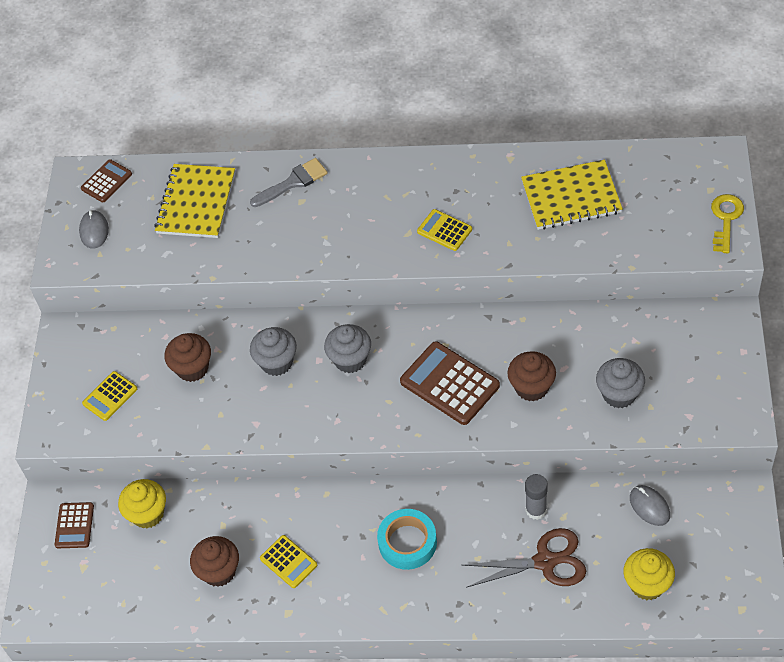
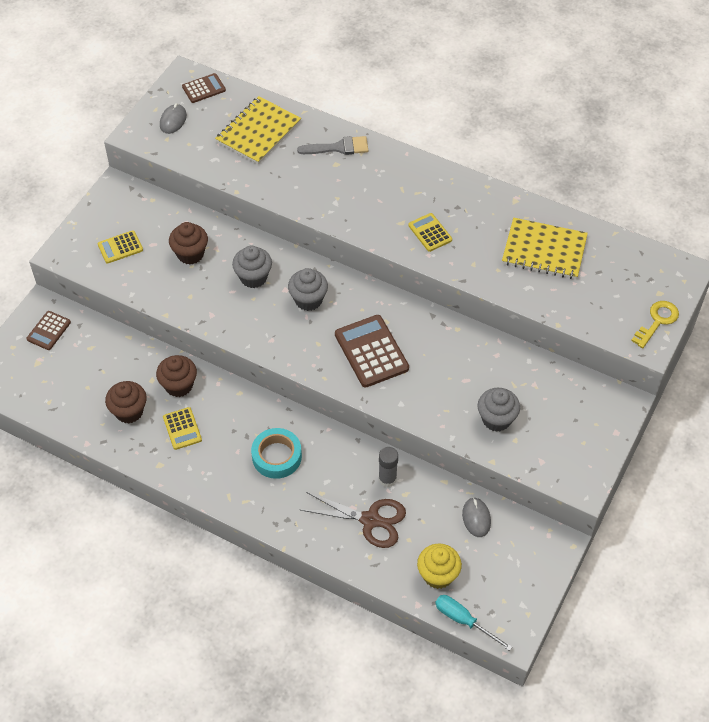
camera: 20 degrees right, 0 degrees up
(147, 514) = (104, 347): yellow cupcake -> none
(531, 387) = (432, 383): brown cupcake -> brown cupcake (179, 385)
(701, 618) = (463, 620): none -> turquoise screwdriver

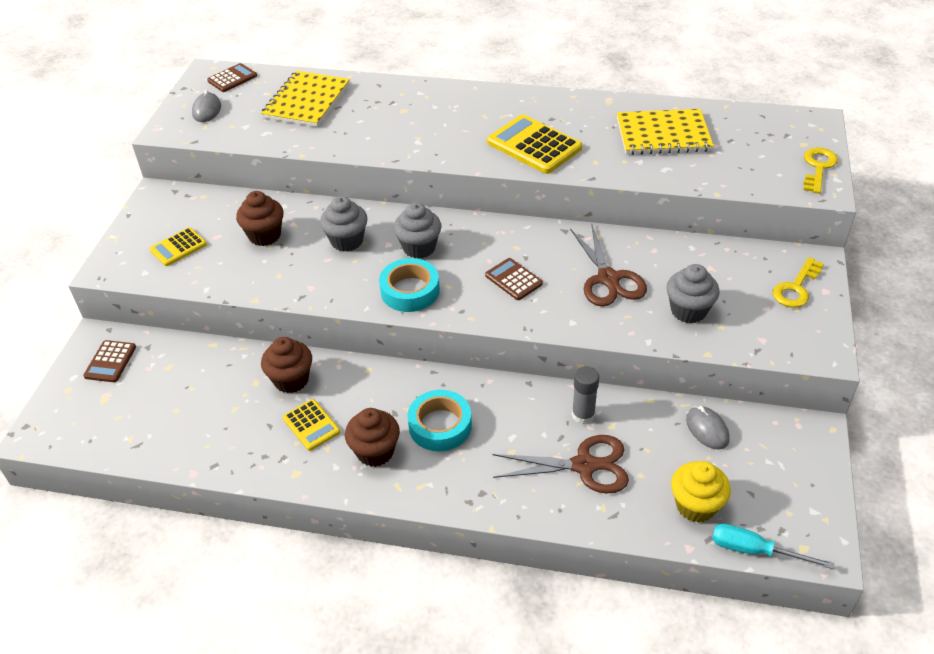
camera: 15 degrees left, 10 degrees down
(129, 411) = (237, 423): brown cupcake -> brown cupcake (375, 452)
(286, 339) = (410, 291): none -> turquoise tape
(338, 148) = (400, 97): grey brush -> none
(371, 351) = (513, 279): brown calculator -> brown calculator, size x0.57
(430, 233) = (534, 145): yellow calculator -> yellow calculator, size x1.75
(446, 372) = (608, 279): none -> brown scissors
(594, 423) = (796, 288): none -> yellow key

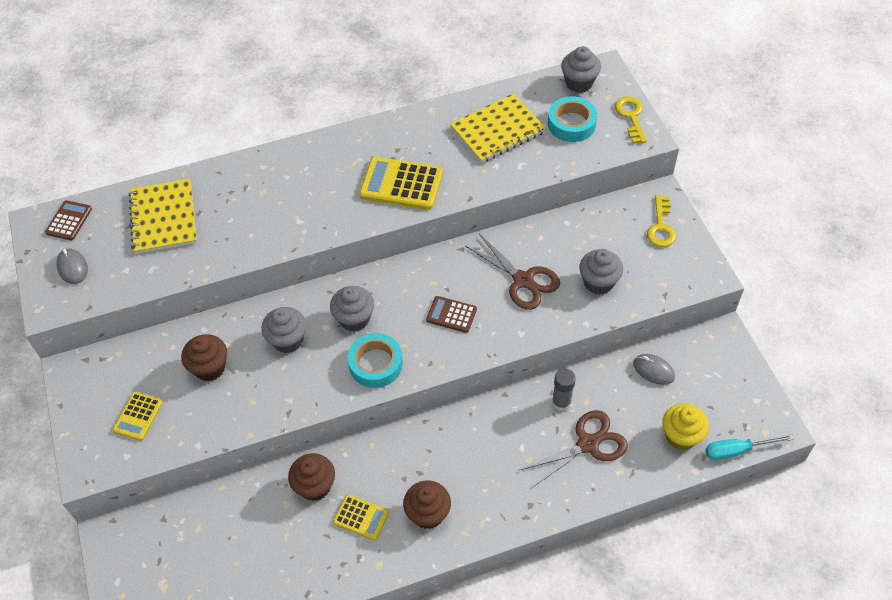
camera: 30 degrees left, 10 degrees up
(110, 362) = (140, 550): brown calculator -> none
(440, 425) = (462, 465): turquoise tape -> turquoise tape (571, 124)
(779, 123) = (579, 83): none -> grey cupcake

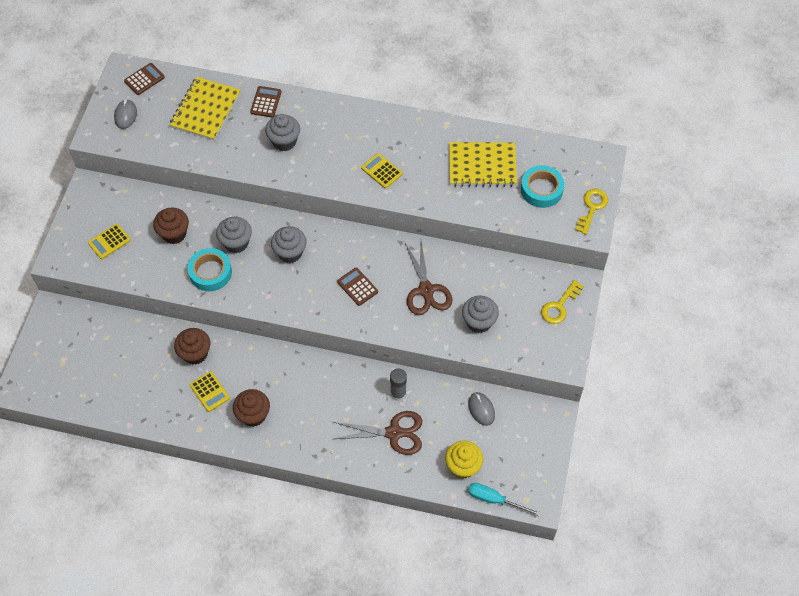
camera: 30 degrees right, 5 degrees up
(226, 178) = (266, 102): none -> brown calculator
(375, 364) = (281, 293): turquoise tape -> turquoise tape (210, 272)
(401, 184) = (381, 171): yellow calculator -> yellow calculator, size x0.57
(579, 83) = (574, 159): grey cupcake -> grey cupcake (284, 141)

